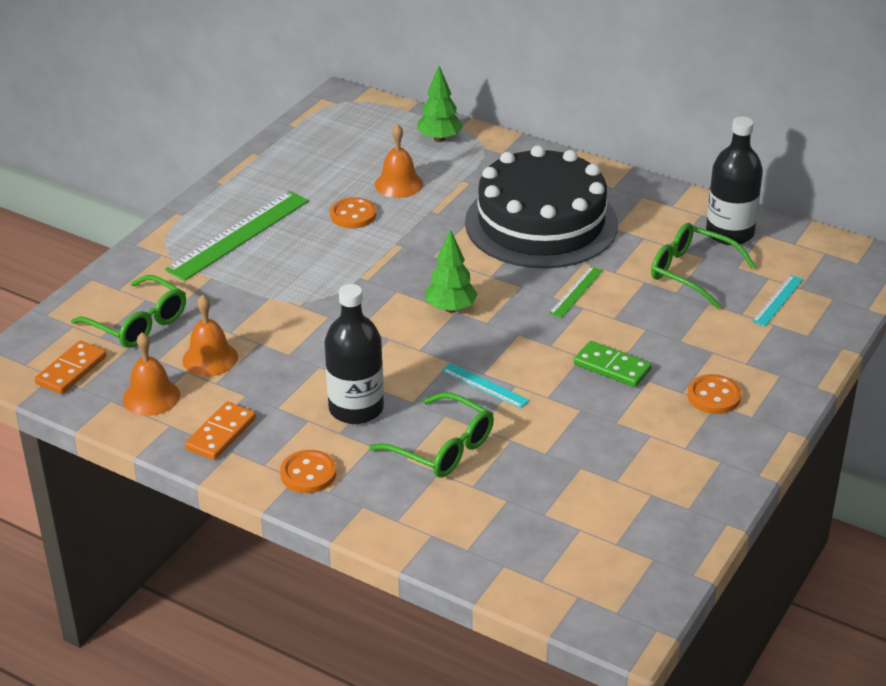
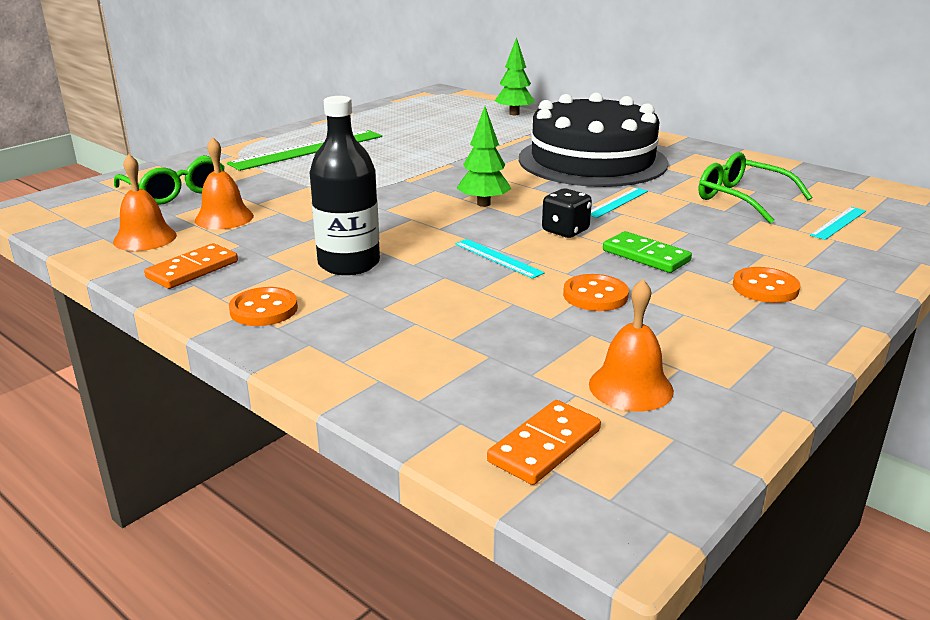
camera: 10 degrees right, 10 degrees down
(71, 370) = (85, 215): orange domino -> orange domino (544, 446)
(353, 215) = (417, 146): orange button -> orange button (595, 295)
(398, 184) = (467, 133): orange bell -> orange bell (630, 387)
(442, 448) = (429, 302): green glasses -> none
(536, 340) = (565, 231): none -> black dice
(576, 292) = (617, 202): green ruler -> turquoise ruler
(729, 233) = (783, 178): black bottle -> none

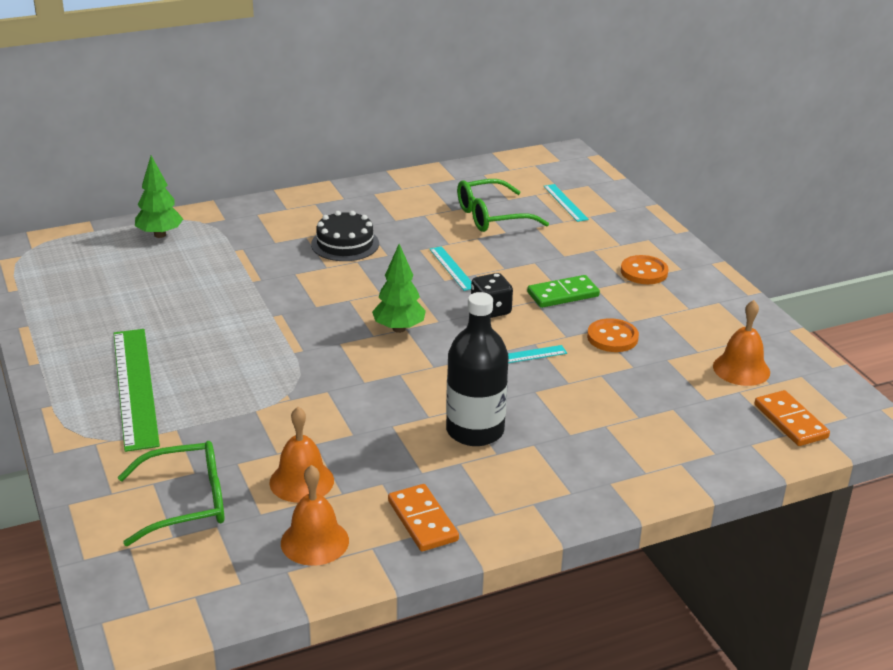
camera: 65 degrees left, 5 degrees up
(264, 309) = (535, 494): orange button -> none
(592, 161) = (345, 244): black cake -> black cake, size x0.45

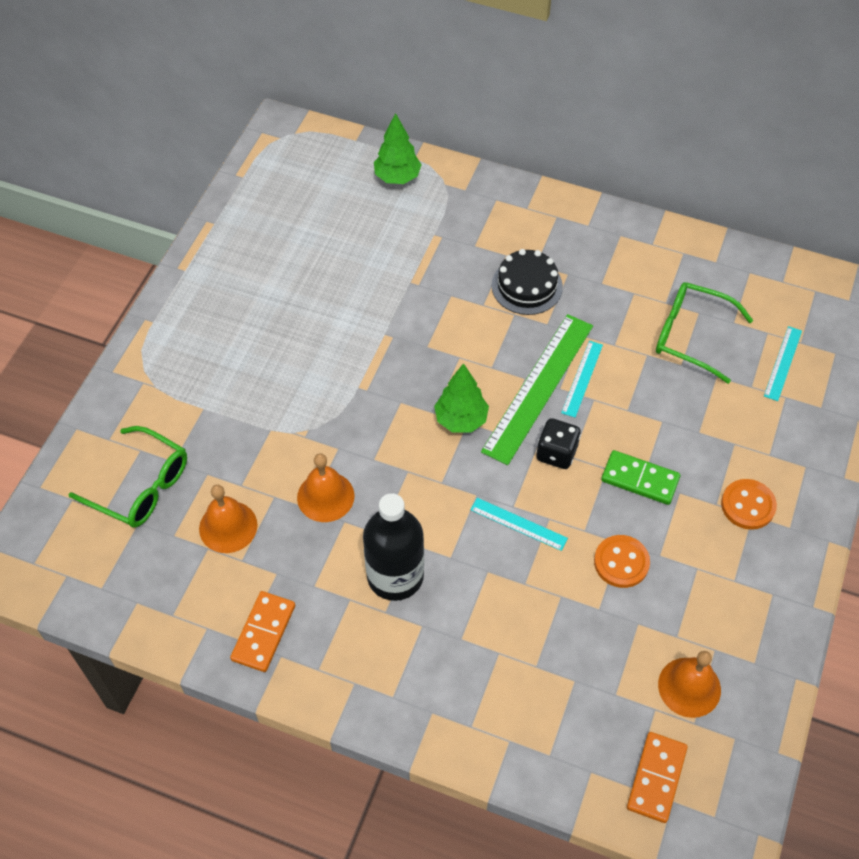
camera: 45 degrees right, 25 degrees up
(135, 387) = (218, 343): green ruler -> green ruler (538, 387)
(314, 541) = (178, 591): orange bell -> orange bell (325, 496)

